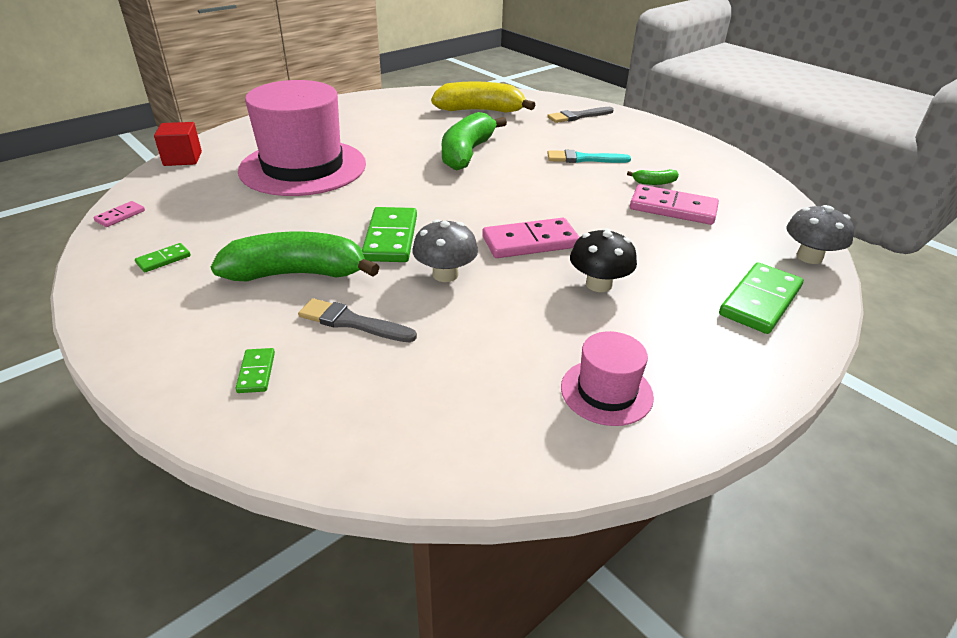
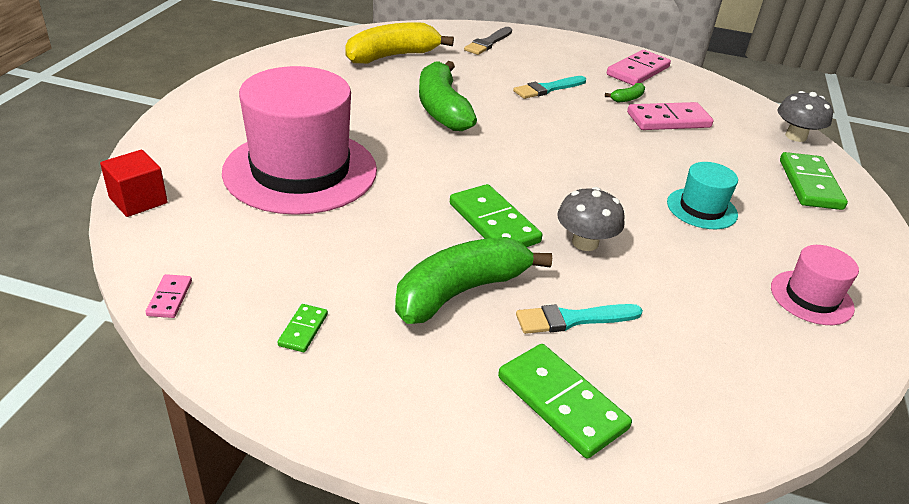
camera: 35 degrees left, 0 degrees up
(256, 372) = (561, 403): green domino -> green domino, size x2.04
(352, 322) = (573, 319): grey brush -> turquoise brush
(530, 242) = (609, 187): pink domino -> pink domino (638, 71)
(598, 284) = (702, 208): black mushroom -> turquoise hat

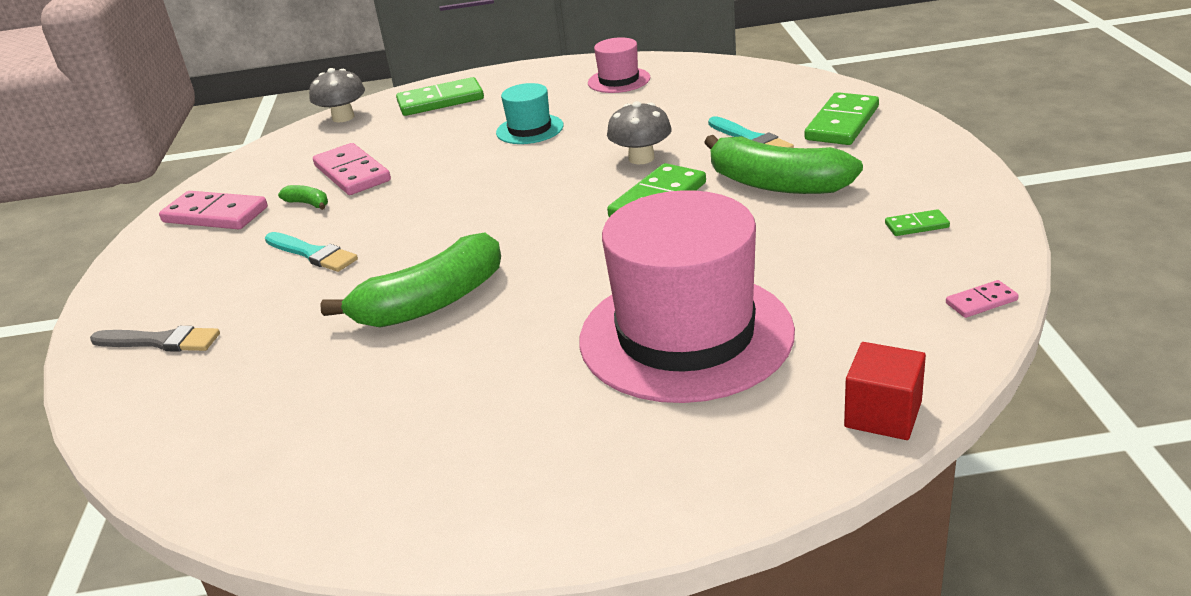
camera: 105 degrees left, 5 degrees down
(392, 56) = (266, 407): yellow banana -> none

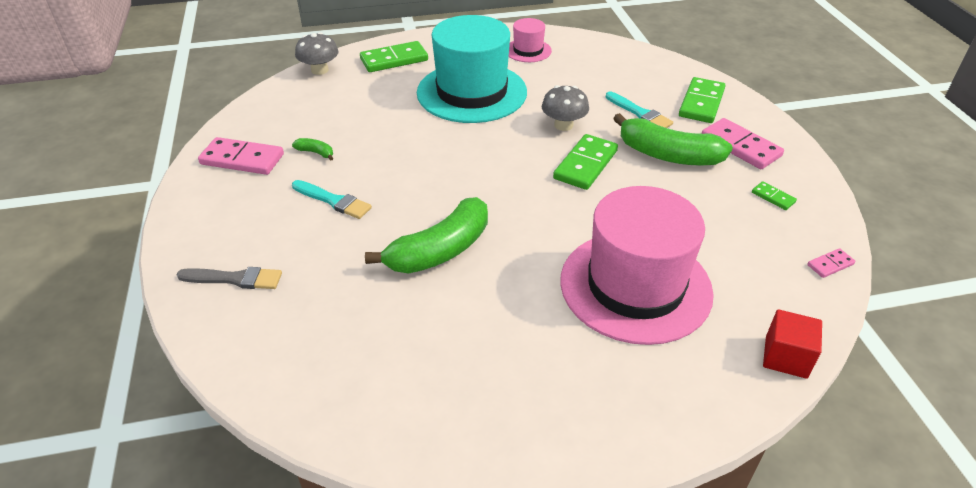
camera: 10 degrees left, 10 degrees up
(352, 173) = (342, 125): pink domino -> pink domino (740, 146)
(529, 129) = (472, 92): turquoise hat -> turquoise hat, size x2.17
(916, 225) = (773, 197): green domino -> green domino turned 60 degrees clockwise

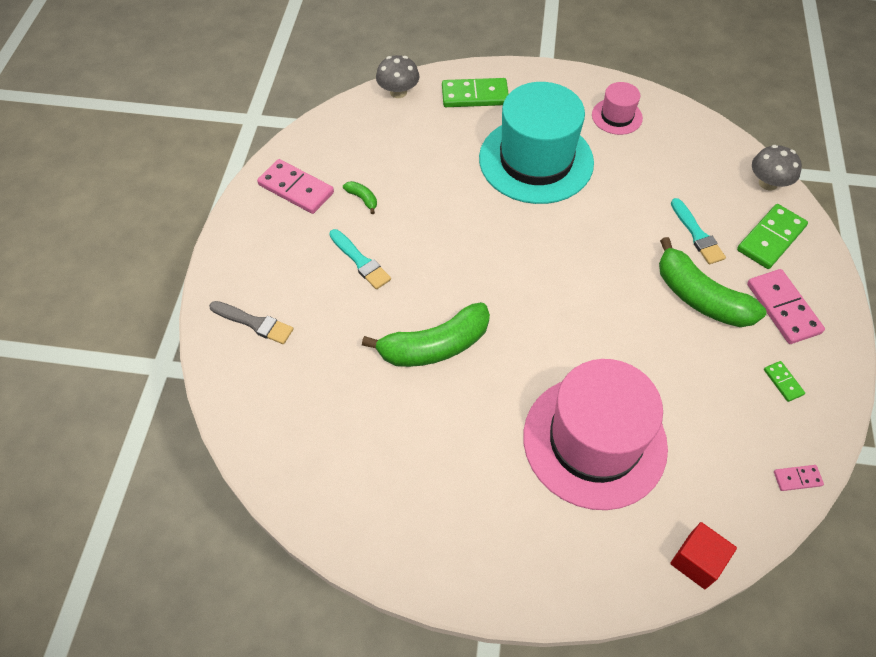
camera: 20 degrees right, 15 degrees up
(563, 125) = (610, 229): grey mushroom -> grey mushroom (768, 183)
(586, 165) = (611, 286): green domino -> none

